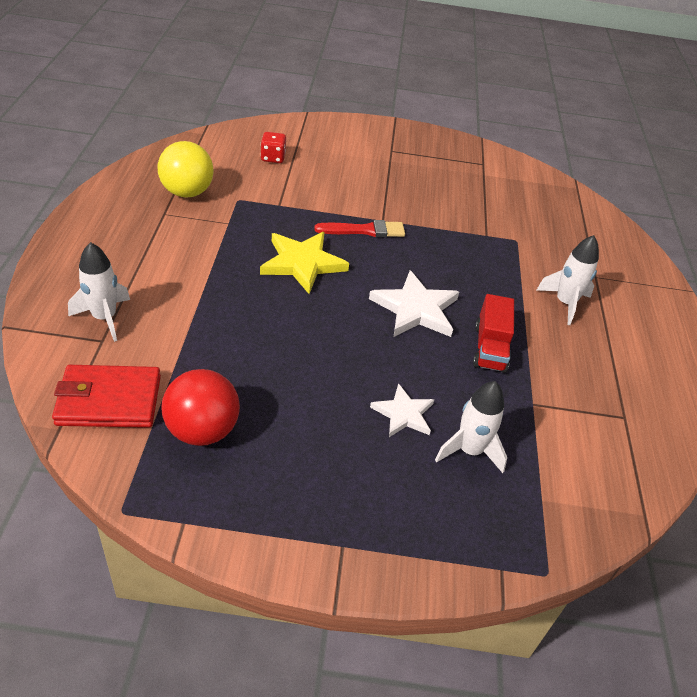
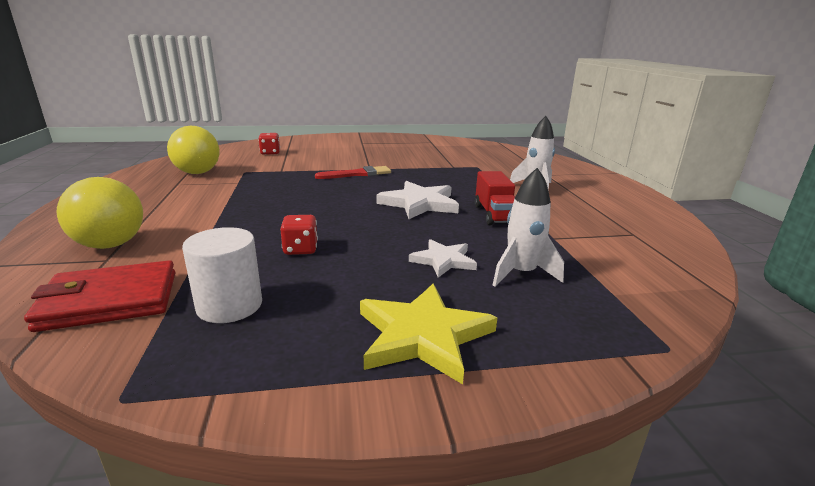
camera: 10 degrees left, 20 degrees down
(104, 318) = (110, 245): white rocket -> yellow ball
(202, 430) = (229, 305): red ball -> white cylinder
(273, 364) = (300, 249): none -> red dice
(302, 263) = (310, 193): yellow star -> yellow star (423, 335)

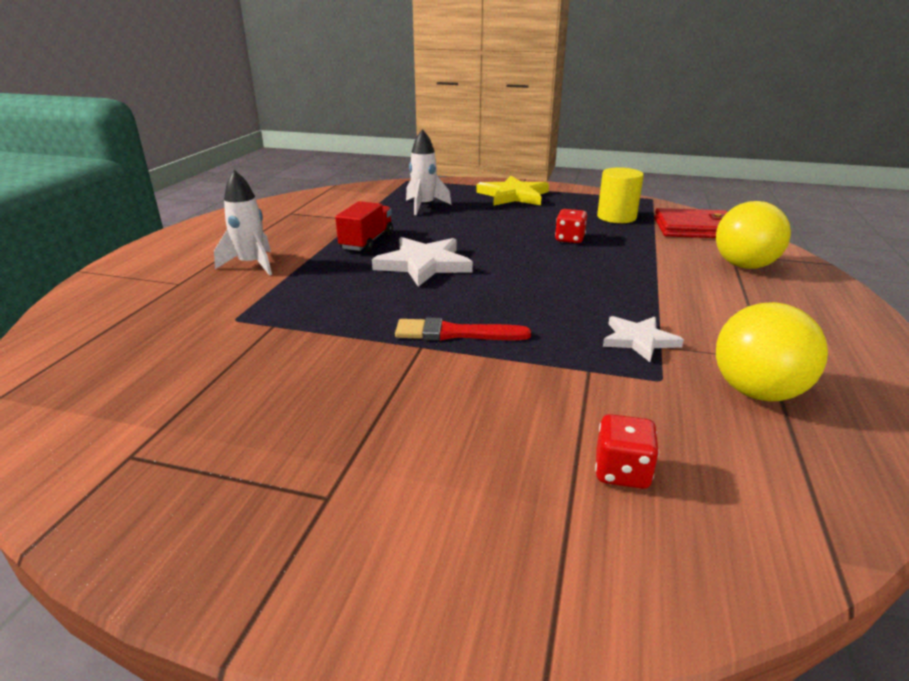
camera: 155 degrees left, 5 degrees up
(229, 305) = (616, 217): white cylinder -> yellow cylinder
(443, 260) = (465, 218): white star -> white star (639, 340)

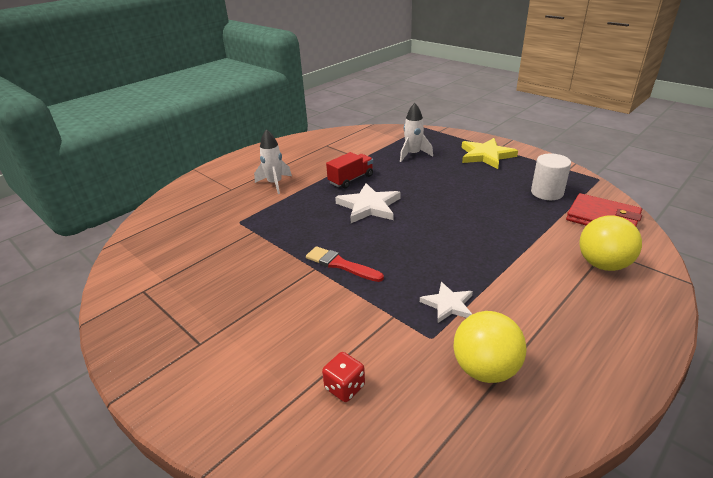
camera: 30 degrees right, 5 degrees up
(569, 239) = (487, 206): red dice -> none
(616, 217) = (547, 192): yellow cylinder -> white cylinder

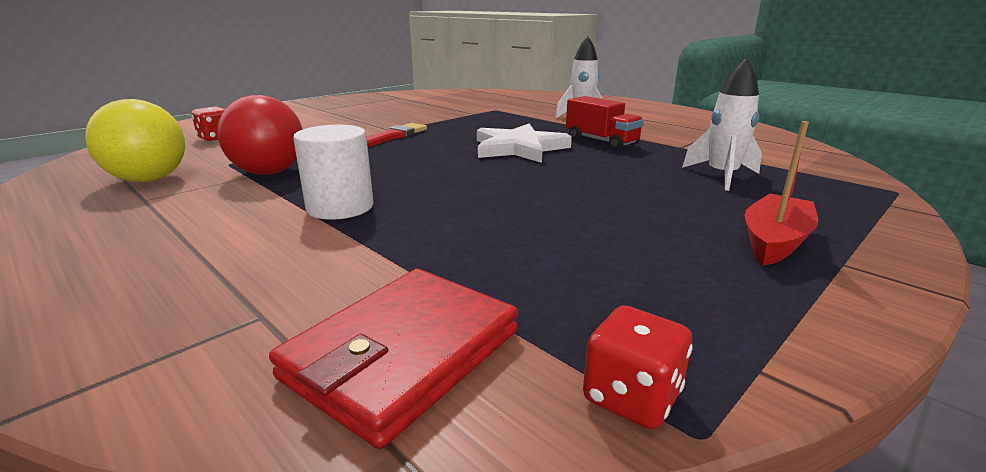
camera: 90 degrees right, 10 degrees down
(448, 304) = (269, 172): white star -> red ball
(486, 155) = (774, 242): yellow star -> red boat
(547, 192) = (567, 291): white cylinder -> white cylinder (340, 207)
(592, 185) = (631, 397): none -> red dice
(602, 264) = (220, 297): yellow ball -> none

